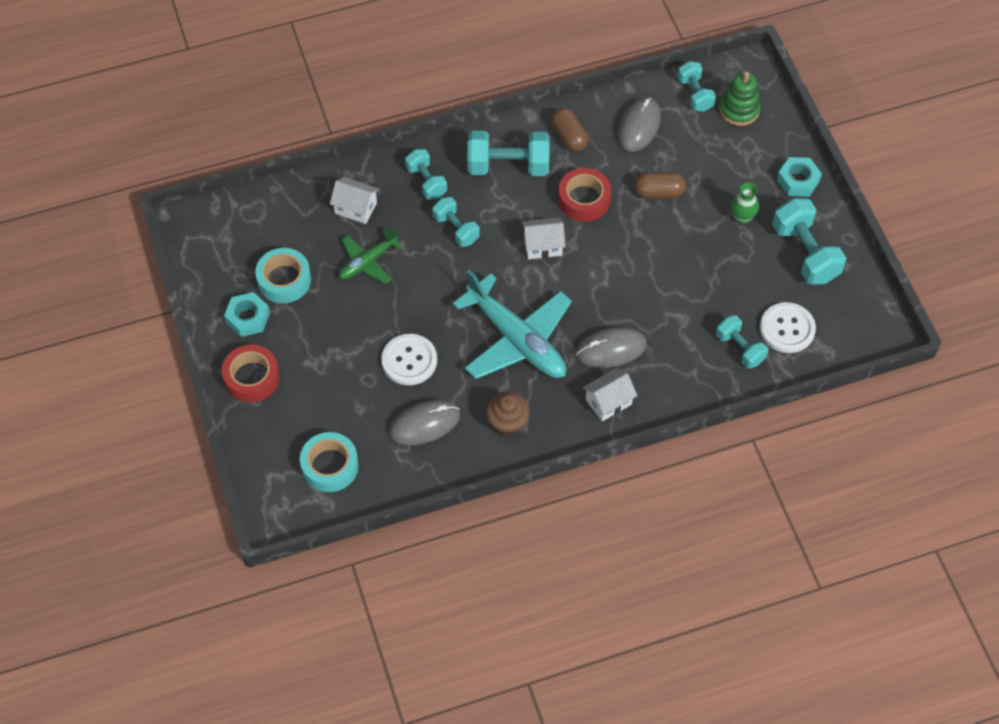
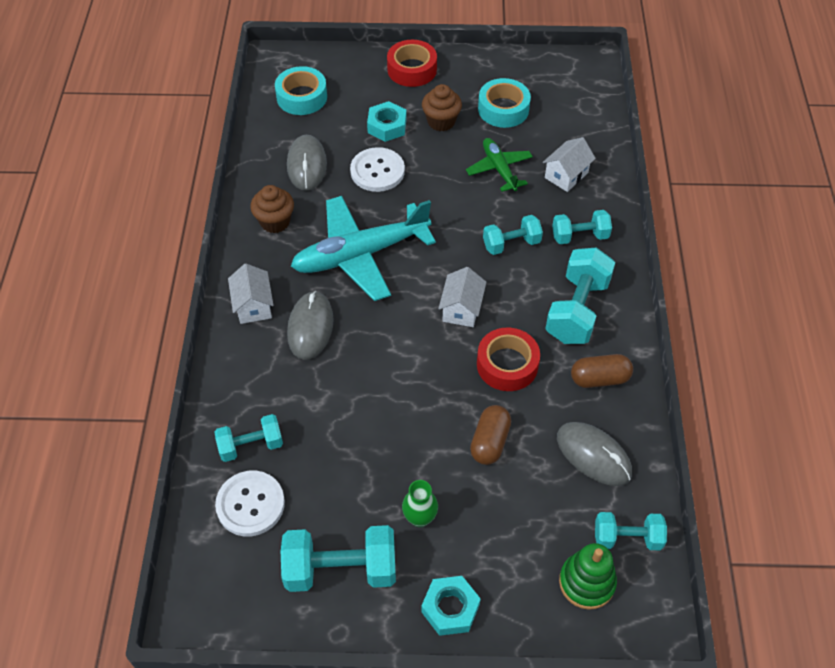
camera: 110 degrees right, 5 degrees down
(248, 318) = (473, 79): turquoise nut -> turquoise nut (387, 126)
(321, 328) = (441, 121): none -> brown cupcake

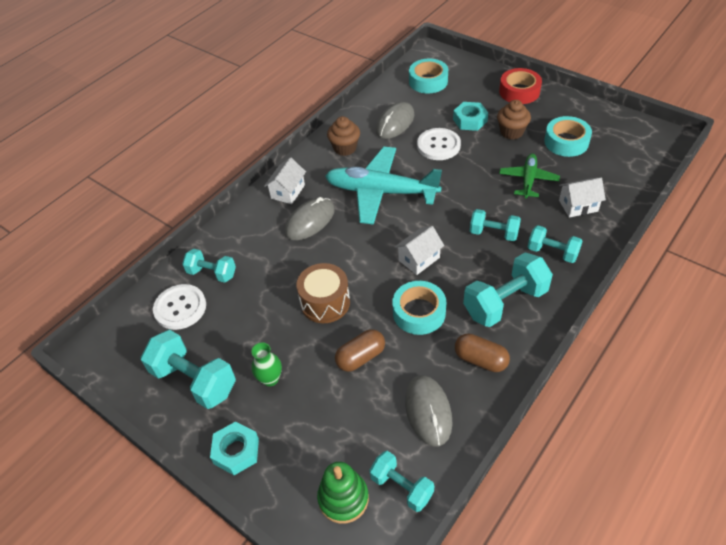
camera: 40 degrees right, 5 degrees down
(406, 407) = (325, 302): none -> brown drum
(507, 364) = (419, 312): red tape -> turquoise tape

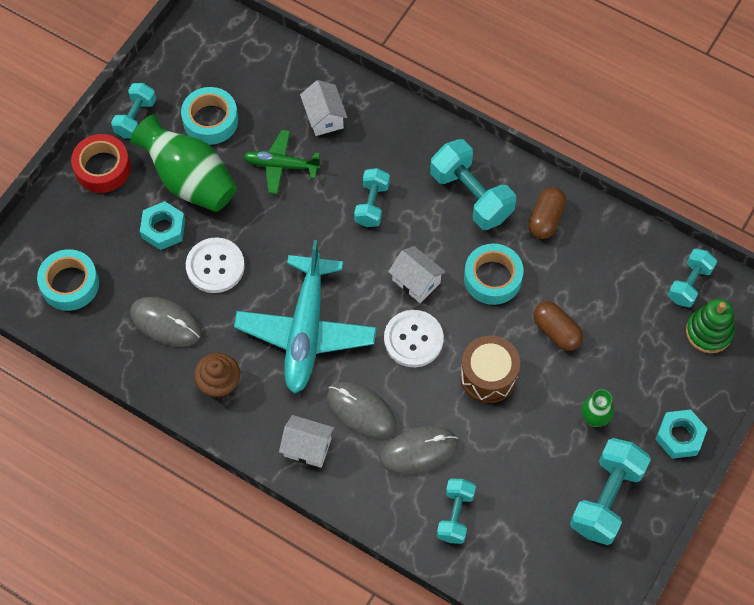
camera: 100 degrees left, 15 degrees up
(180, 308) = (511, 540): white button -> white button (413, 339)
(428, 411) = (610, 265): grey mouse -> grey mouse (418, 451)
(511, 132) = (190, 180): brown cupcake -> green vase
(552, 252) = (397, 147): turquoise dumbbell -> turquoise dumbbell (136, 118)

